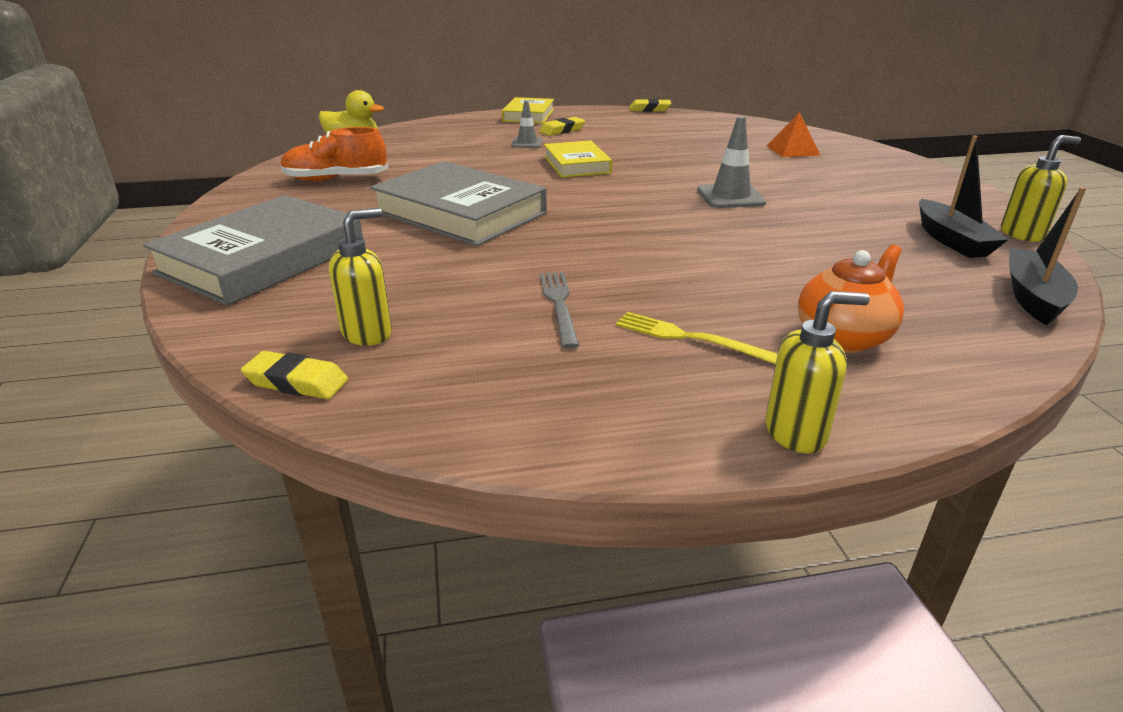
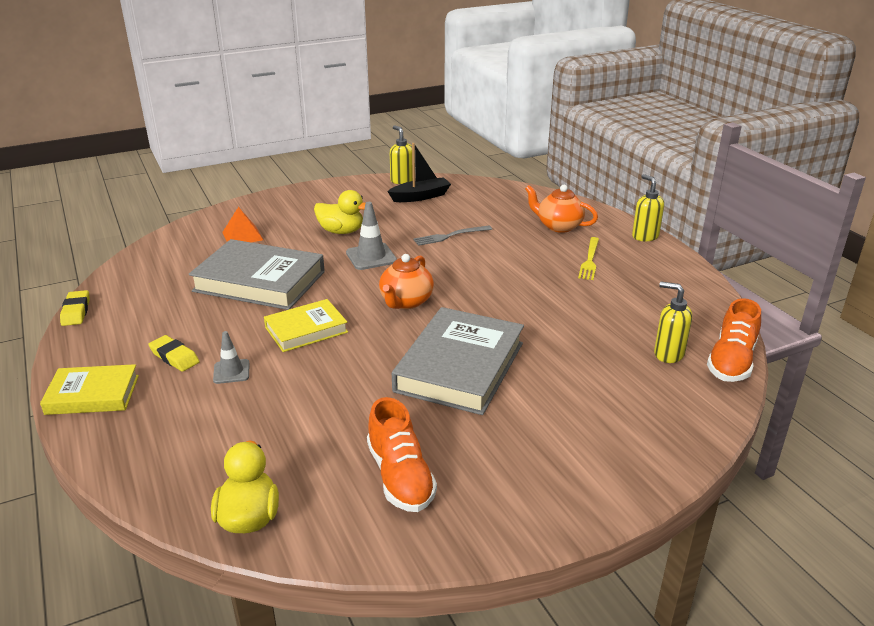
camera: 105 degrees left, 0 degrees up
(263, 259) = (612, 442): grey book -> grey book (259, 281)
(297, 382) = (731, 361): yellow eraser -> orange shoe
(559, 305) = (584, 299): grey fork -> grey fork (450, 236)
(609, 203) = (406, 302): none -> orange teapot
(807, 188) = (341, 231): none -> yellow duck
(1032, 297) = (484, 186): black boat -> none

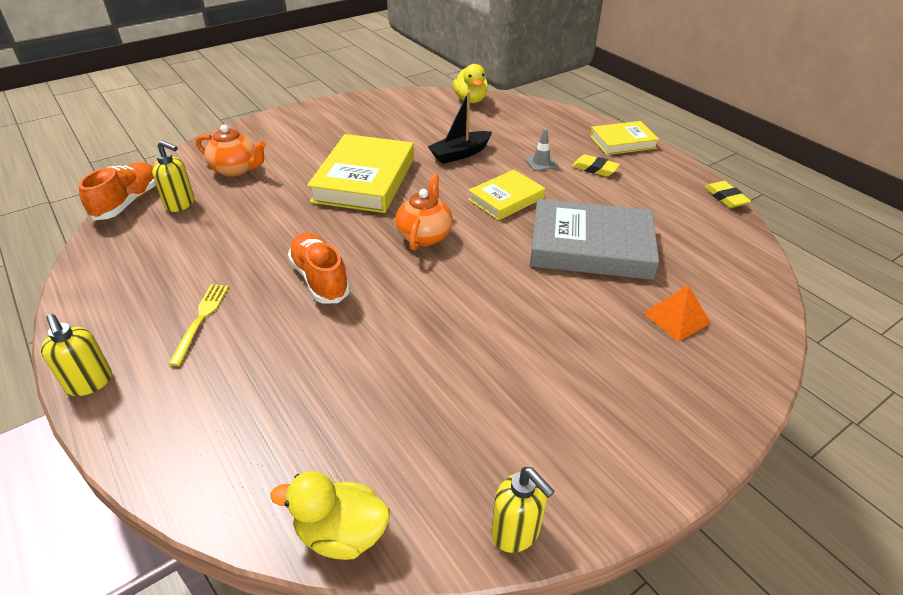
camera: 170 degrees right, 10 degrees up
(341, 231) = (550, 343): yellow duck -> yellow duck (341, 533)
(371, 257) = (486, 296): grey traffic cone -> none
(400, 476) = (395, 119): orange shoe -> orange shoe (320, 279)
(420, 197) = (460, 463): black boat -> black boat (460, 154)
(450, 236) = (391, 350): grey fork -> none
(460, 367) = (364, 180): grey book -> yellow book
(558, 226) = (219, 395): orange teapot -> orange teapot (236, 169)

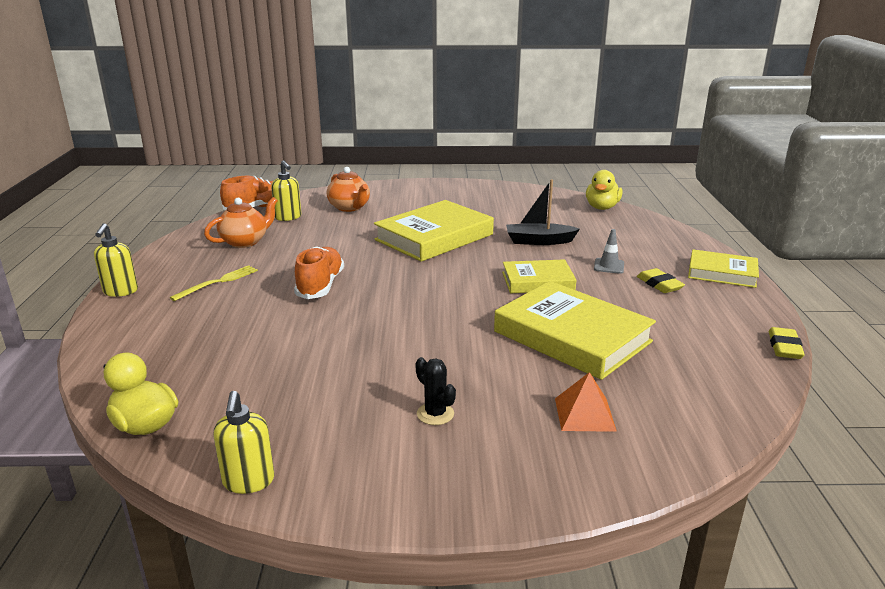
camera: 35 degrees right, 15 degrees down
(424, 235) = (433, 284): orange teapot -> orange teapot (245, 242)
(579, 373) = (435, 414): none -> black cactus
(590, 246) = (572, 336): grey book -> yellow book

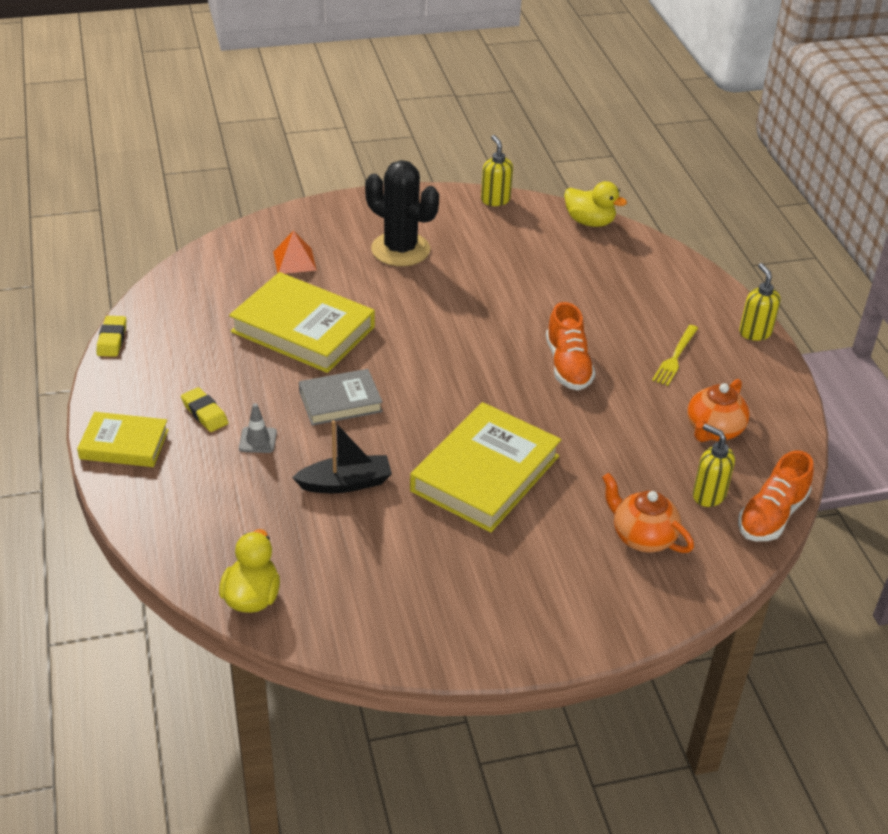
camera: 165 degrees right, 15 degrees up
(435, 414) = (400, 249): black cactus -> black cactus, size x2.20
(538, 281) = (340, 401): yellow book -> grey book

